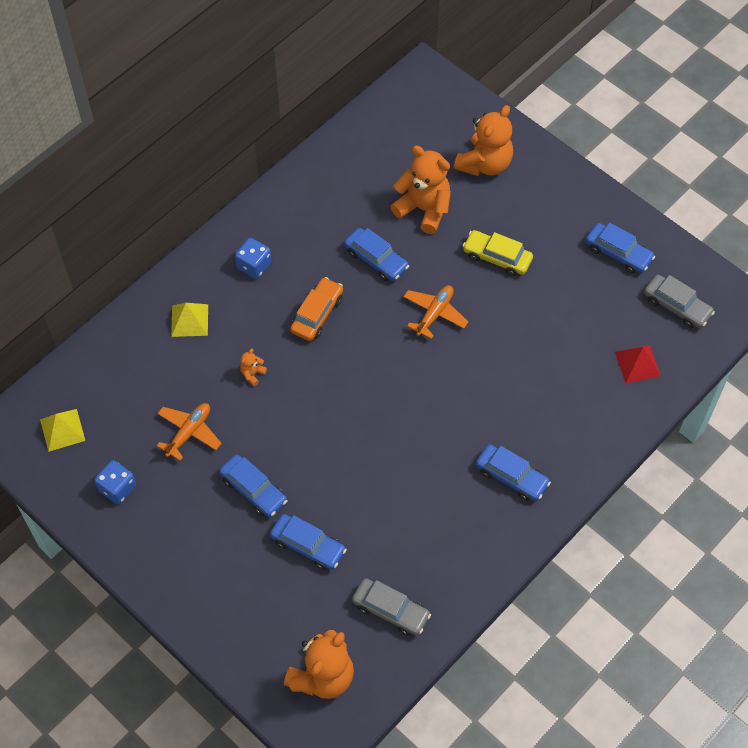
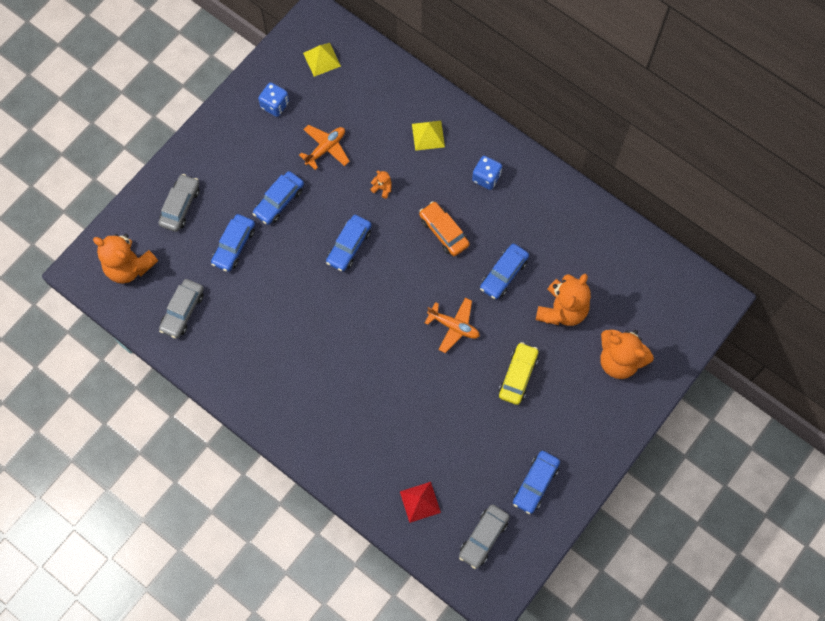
camera: 85 degrees right, 10 degrees up
(189, 432) = (326, 148): orange plane -> orange plane turned 75 degrees counterclockwise
(244, 609) = (180, 206): none -> grey car
(317, 314) = (444, 232): orange car -> orange car turned 150 degrees counterclockwise
(511, 477) = (302, 397): blue car -> blue car (349, 246)

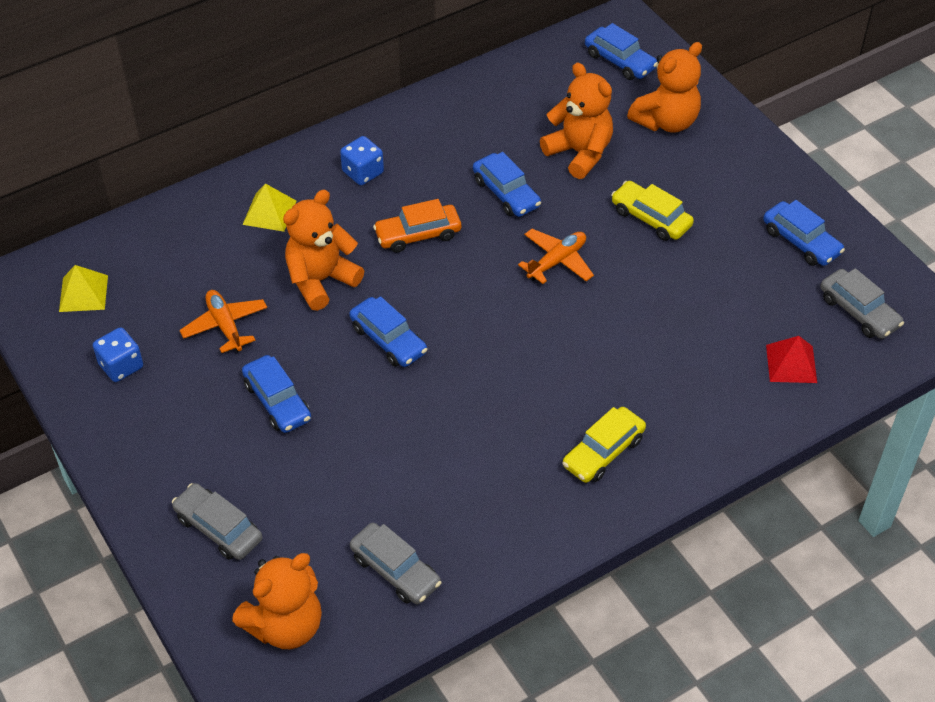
camera: 70 degrees left, 20 degrees down
(234, 246) = (320, 475): blue car -> blue car (620, 61)
(306, 402) = (603, 452): none -> yellow car
(382, 188) = (321, 280): orange teddy bear -> orange teddy bear, size x2.38

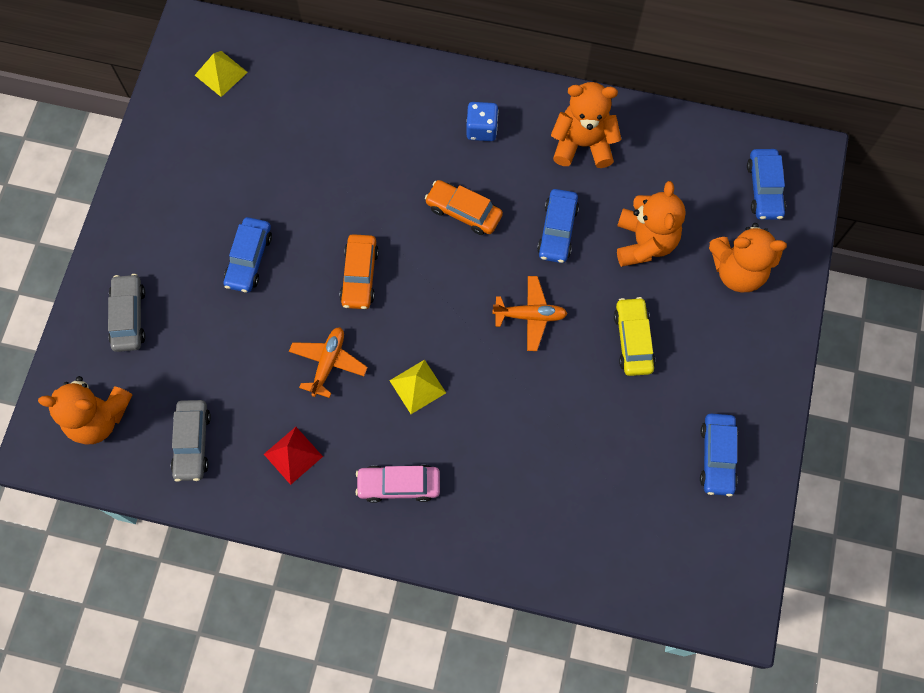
camera: 45 degrees right, 20 degrees up
(121, 366) = (189, 149): blue dice -> none
(225, 326) = (276, 174): orange plane -> orange plane (328, 363)
(269, 212) = (390, 109): yellow pyramid -> yellow pyramid (417, 386)
(321, 280) = (366, 192): orange teddy bear -> orange teddy bear (583, 144)
(388, 340) = (359, 276): blue car -> orange car
(603, 452) = (399, 485): yellow car -> pink car
(791, 363) = (594, 542): red pyramid -> red pyramid (293, 455)
(859, 312) = (690, 549): grey car -> none

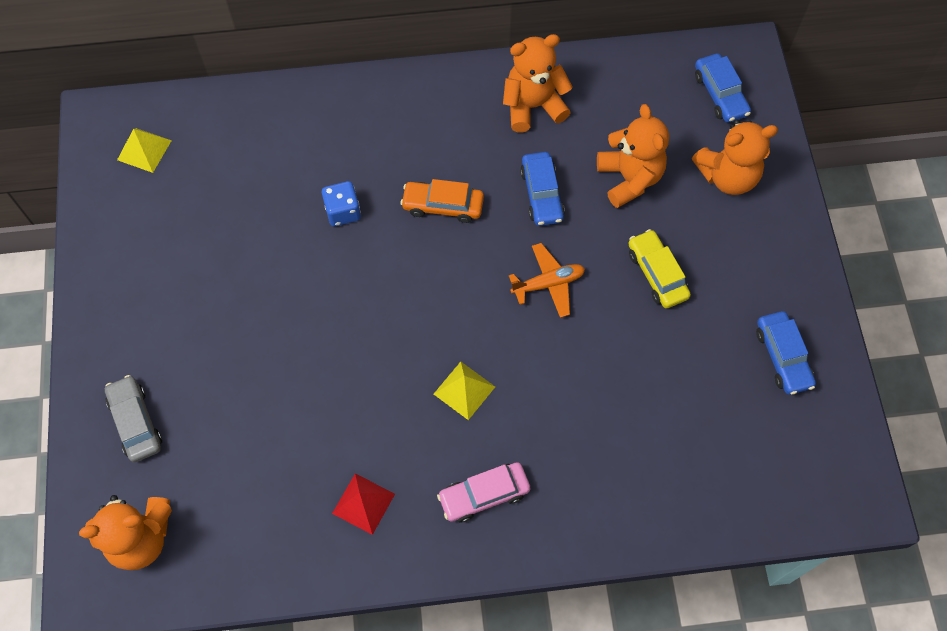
camera: 20 degrees left, 5 degrees down
(192, 443) = (252, 528): grey car -> none
(249, 259) = (242, 322): blue car -> none
(328, 363) = (364, 398): orange plane -> none
(359, 276) = (363, 301): orange car -> none
(481, 129) = (429, 122): blue dice -> blue dice (343, 212)

